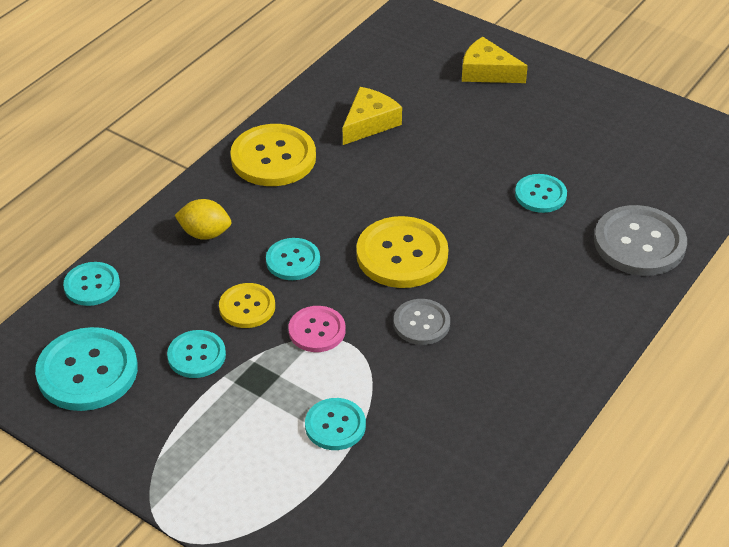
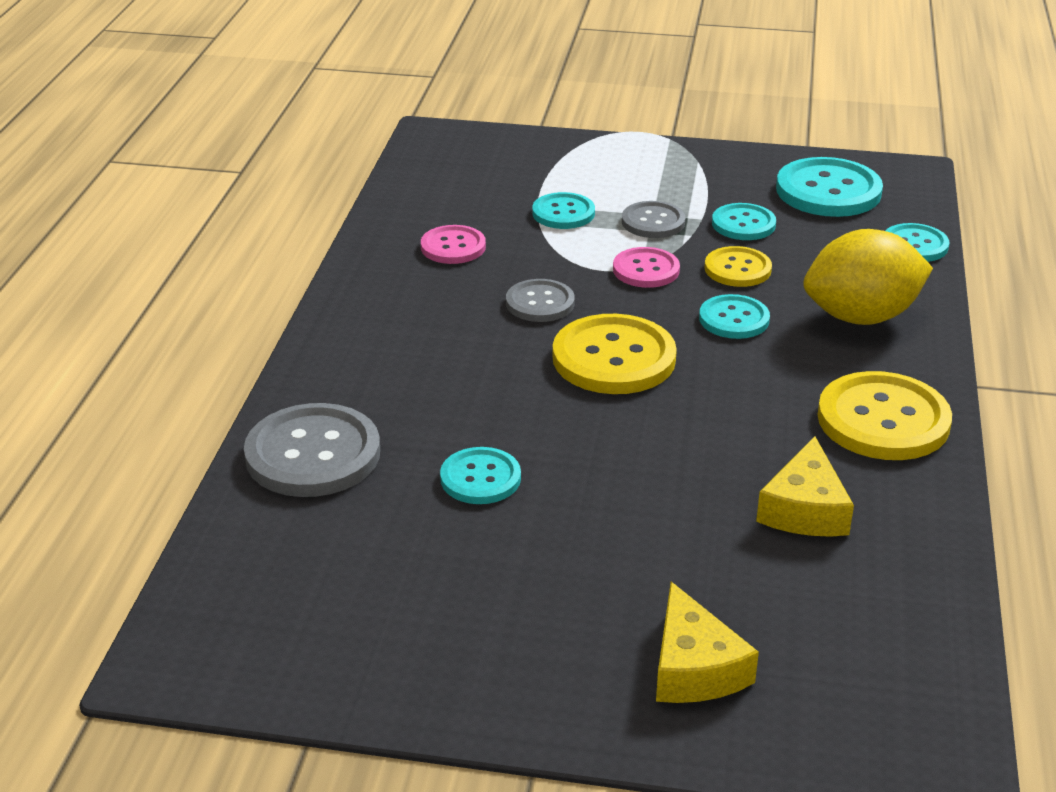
camera: 155 degrees right, 10 degrees down
(205, 233) = (861, 317): yellow lemon -> yellow lemon, size x1.77
(267, 385) = (653, 222): none -> grey button
(456, 414) = (453, 247): none -> pink button
(487, 72) = (694, 667): yellow cheese -> yellow cheese turned 75 degrees clockwise

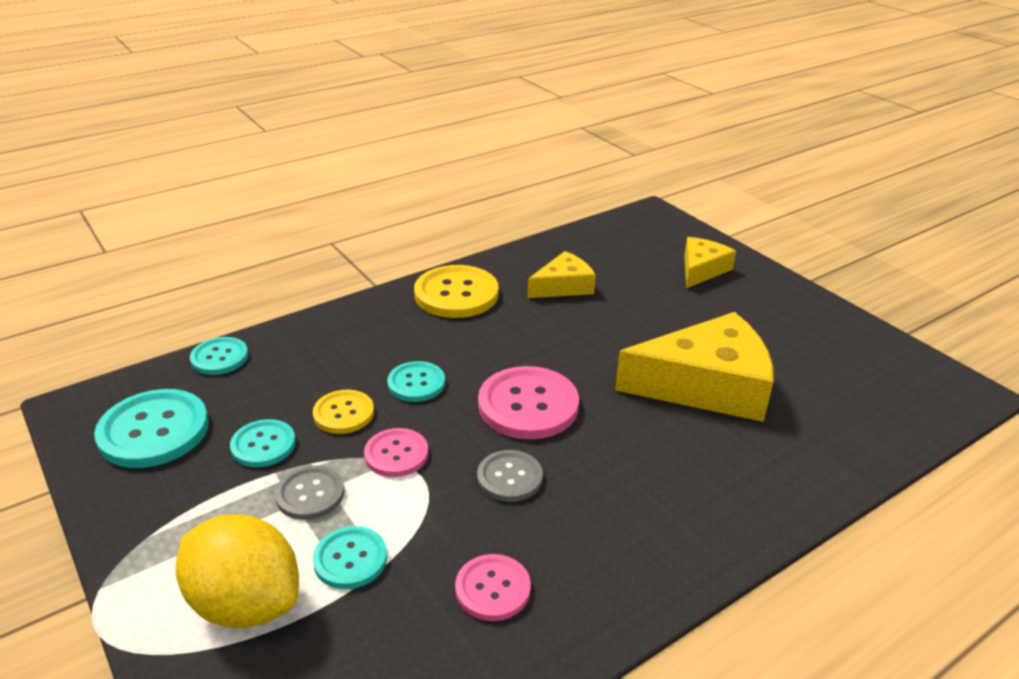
camera: 135 degrees left, 0 degrees up
(313, 454) = (801, 460): grey button -> none
(480, 478) = (706, 385): turquoise button -> yellow cheese
(614, 358) = (528, 405): yellow button -> pink button
(861, 317) = (351, 340): yellow lemon -> yellow lemon (246, 603)

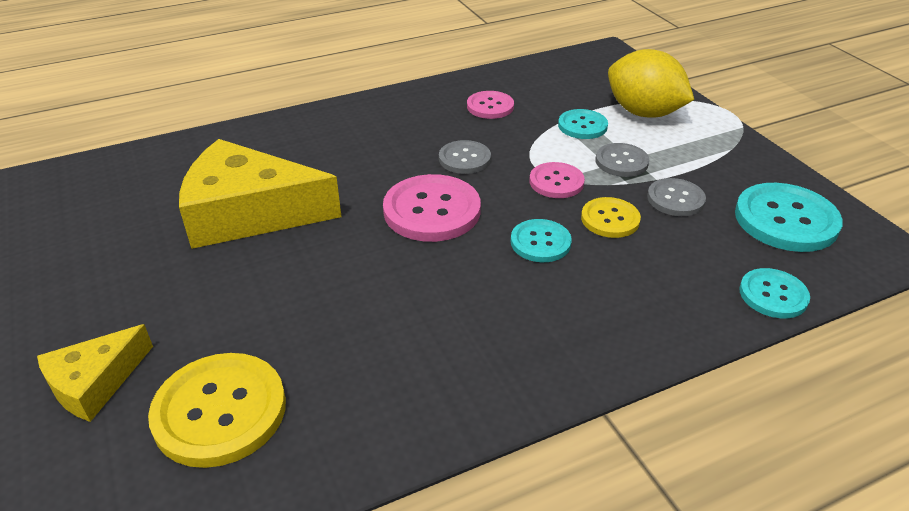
camera: 170 degrees left, 5 degrees up
(263, 445) = (675, 199): turquoise button -> grey button
(456, 294) = (484, 370): yellow button -> yellow button (220, 411)
(563, 286) = (324, 370): yellow cheese -> none

